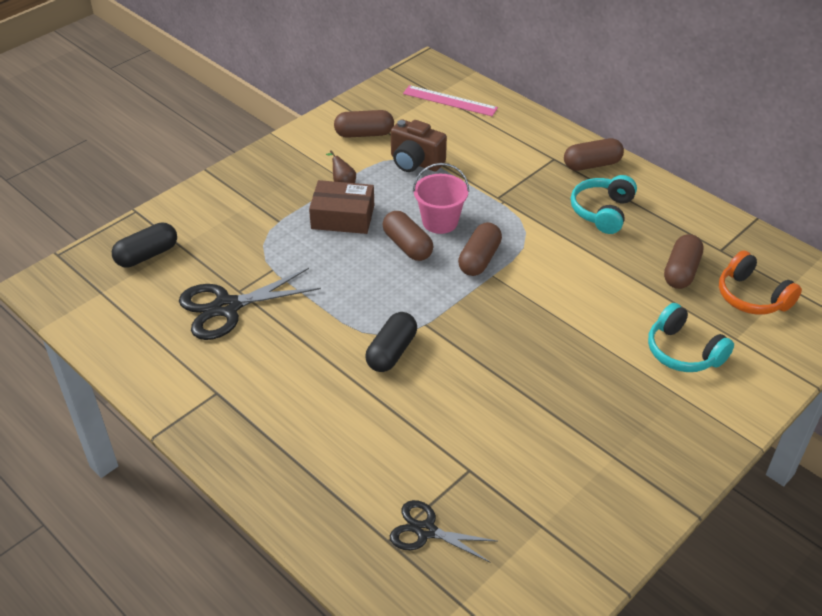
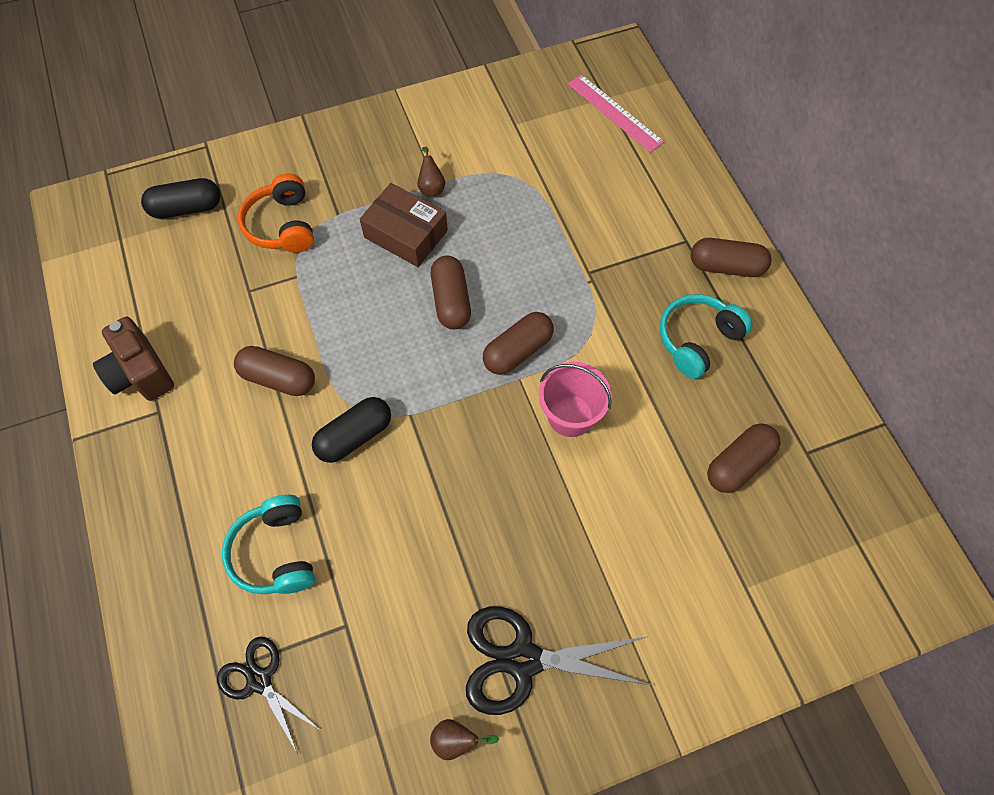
camera: 25 degrees right, 20 degrees up
(226, 307) = (225, 307): black scissors -> black scissors (523, 659)
(364, 134) = (492, 127): brown capsule -> brown capsule (278, 378)
(415, 162) = (525, 188): brown camera -> brown camera (140, 373)
(440, 222) = (505, 281): pink bucket -> pink bucket (570, 415)
(603, 505) = (456, 740): none -> brown pear
(683, 351) = (671, 577): turquoise headphones -> turquoise headphones (276, 552)
(752, 296) = (803, 536): orange headphones -> orange headphones (282, 225)

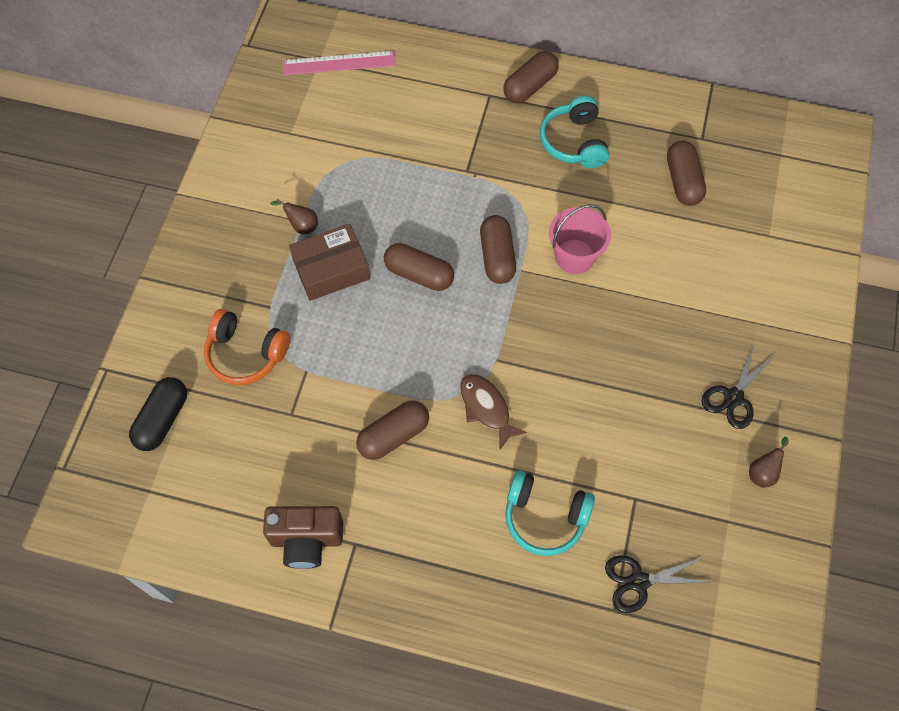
camera: 55 degrees left, 0 degrees up
(354, 436) = (486, 408): black capsule -> brown fish
(523, 659) = (733, 397): black scissors -> black scissors, size x0.63

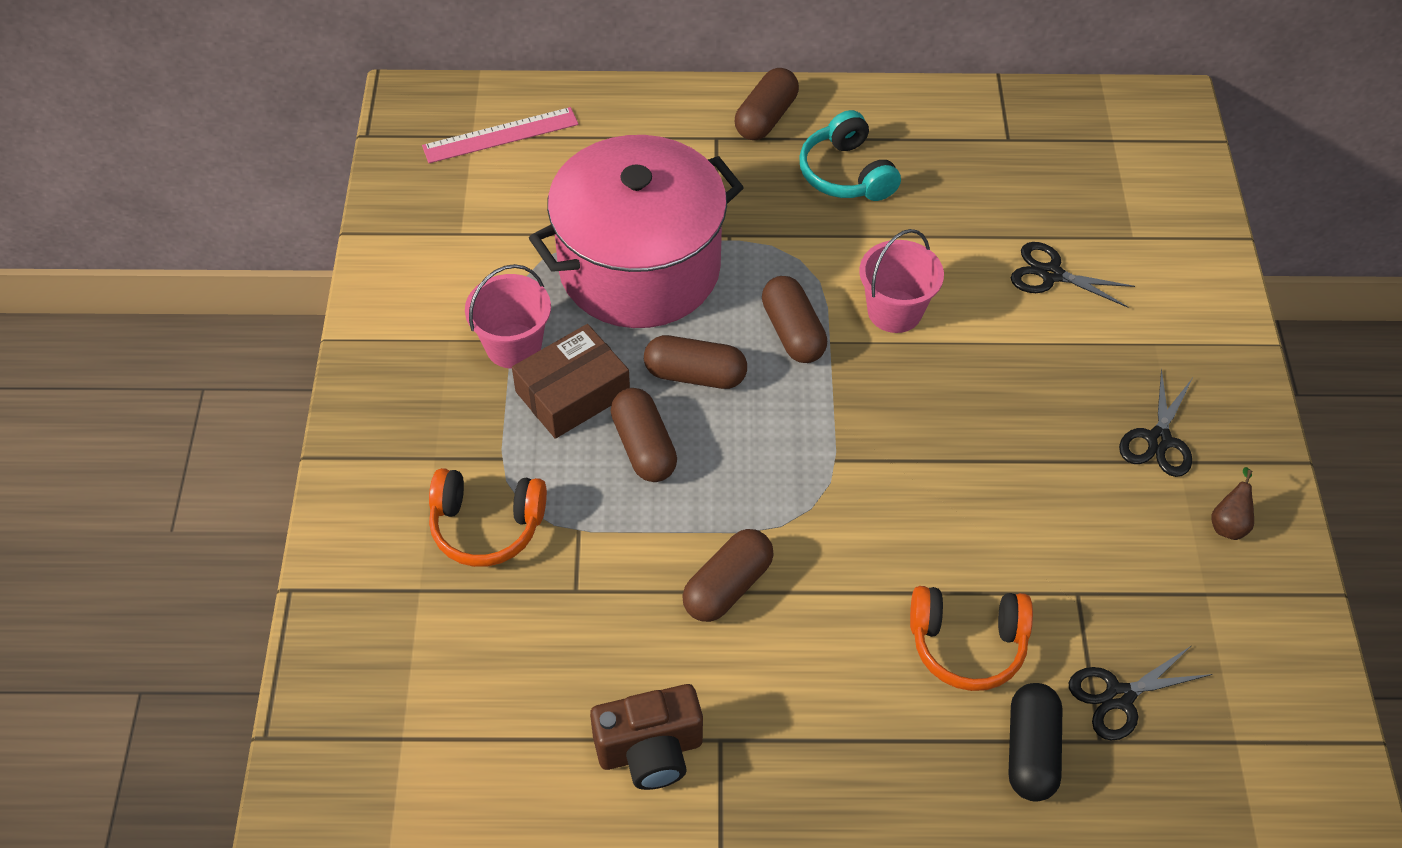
camera: 15 degrees left, 10 degrees down
(162, 419) = (393, 638): black capsule -> black capsule (1031, 751)
(301, 226) = (513, 346): brown pear -> pink bucket
(405, 185) = (639, 268): none -> pink pot
(486, 408) = (842, 524): brown fish -> none
(545, 517) = (967, 644): turquoise headphones -> orange headphones
(683, 181) = (1002, 194): brown capsule -> brown capsule (644, 447)
(698, 252) = (1051, 274): none -> black scissors

